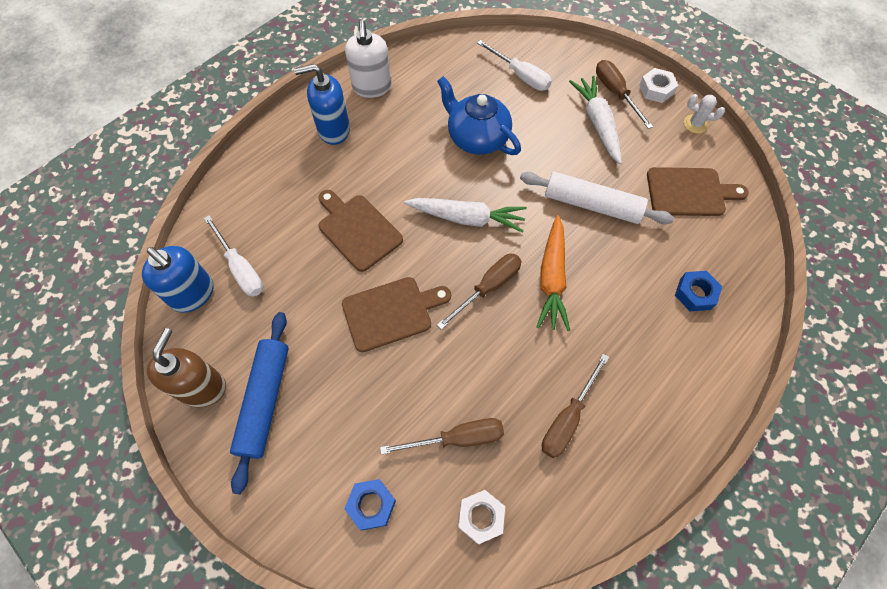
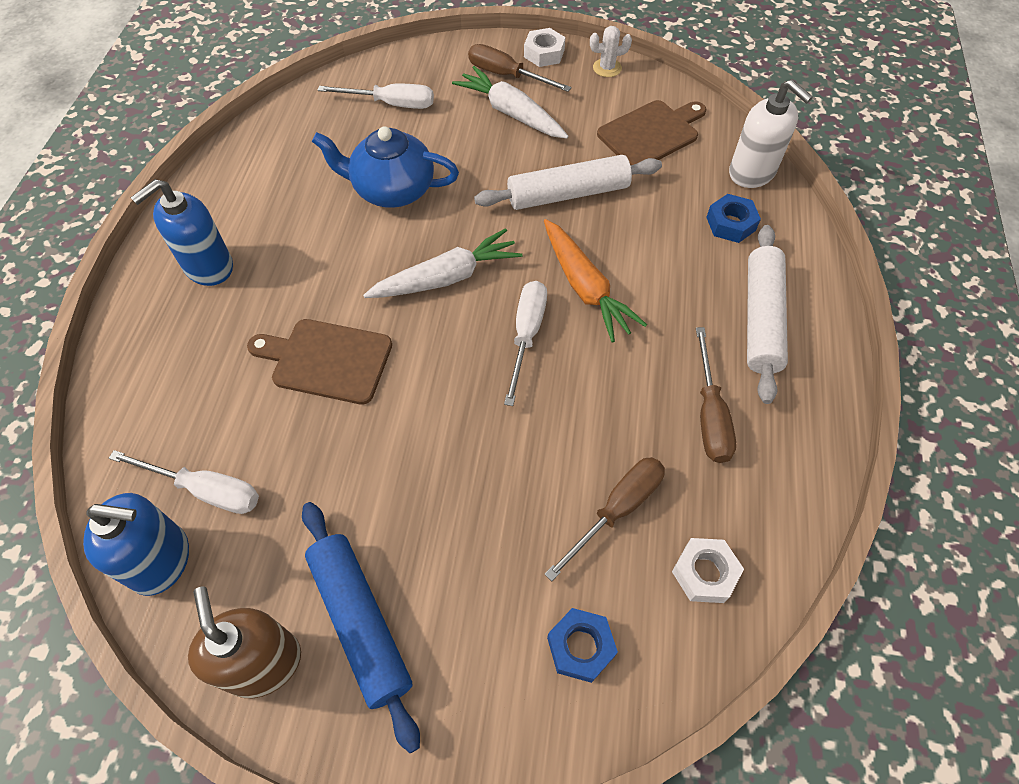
camera: 35 degrees left, 5 degrees down
(372, 87) = (221, 197): white soap dispenser -> white soap dispenser (752, 173)
(391, 312) = (438, 425): brown cutting board -> none
(488, 287) = (526, 335): brown screwdriver -> white screwdriver
(660, 376) = (761, 319): none -> white rolling pin

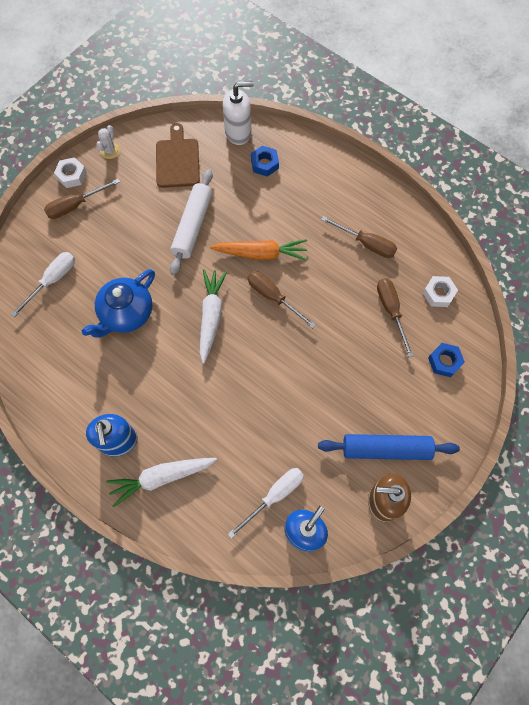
camera: 60 degrees left, 10 degrees up
(327, 360) = (228, 402): brown cutting board -> none
(511, 113) = (109, 220): white carrot -> white carrot (161, 477)
(526, 335) = (273, 297): white screwdriver -> brown screwdriver
(761, 319) = (329, 189): white rolling pin -> none

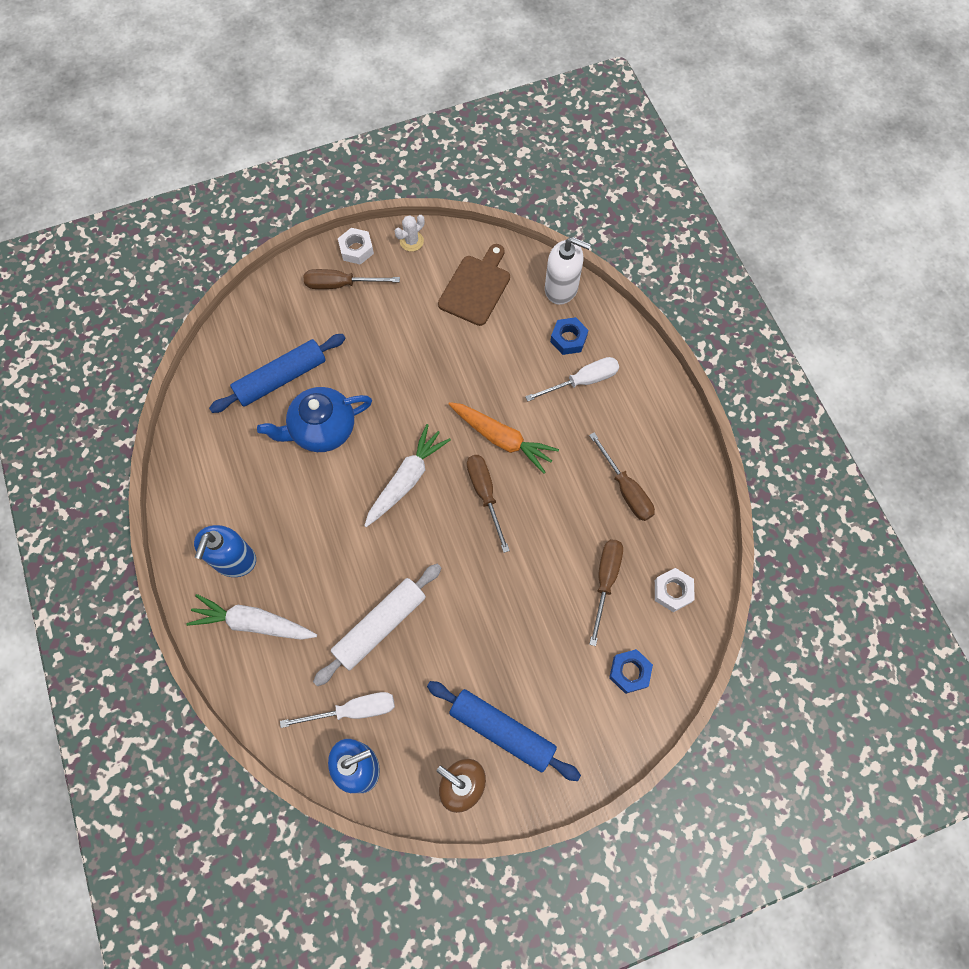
camera: 30 degrees right, 0 degrees up
(52, 280) = (271, 354): white screwdriver -> white screwdriver (582, 381)
(72, 294) = (281, 378): none -> blue rolling pin
(192, 226) = (448, 369): white rolling pin -> white rolling pin (380, 626)

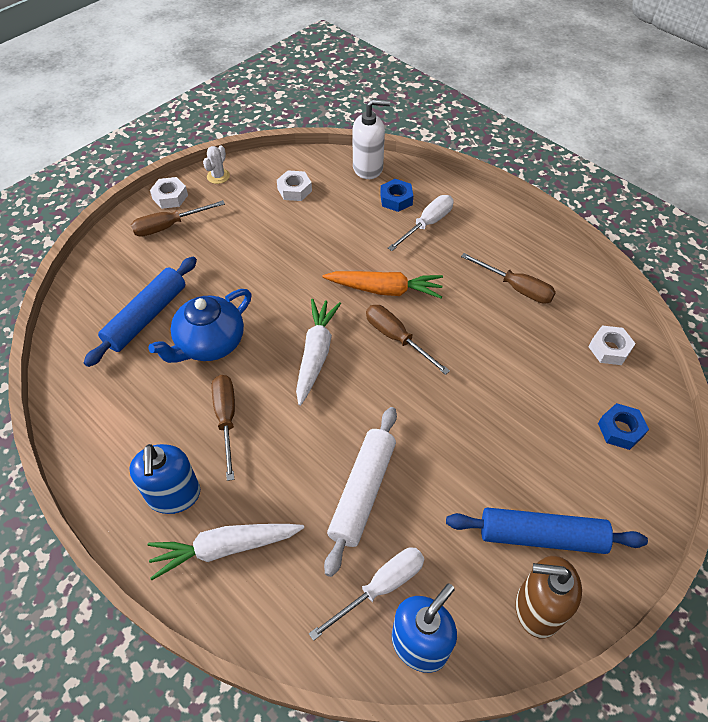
camera: 25 degrees left, 15 degrees down
(476, 287) = (294, 190): brown cutting board -> white nut
(605, 581) = (547, 364): brown screwdriver -> brown screwdriver (226, 419)

